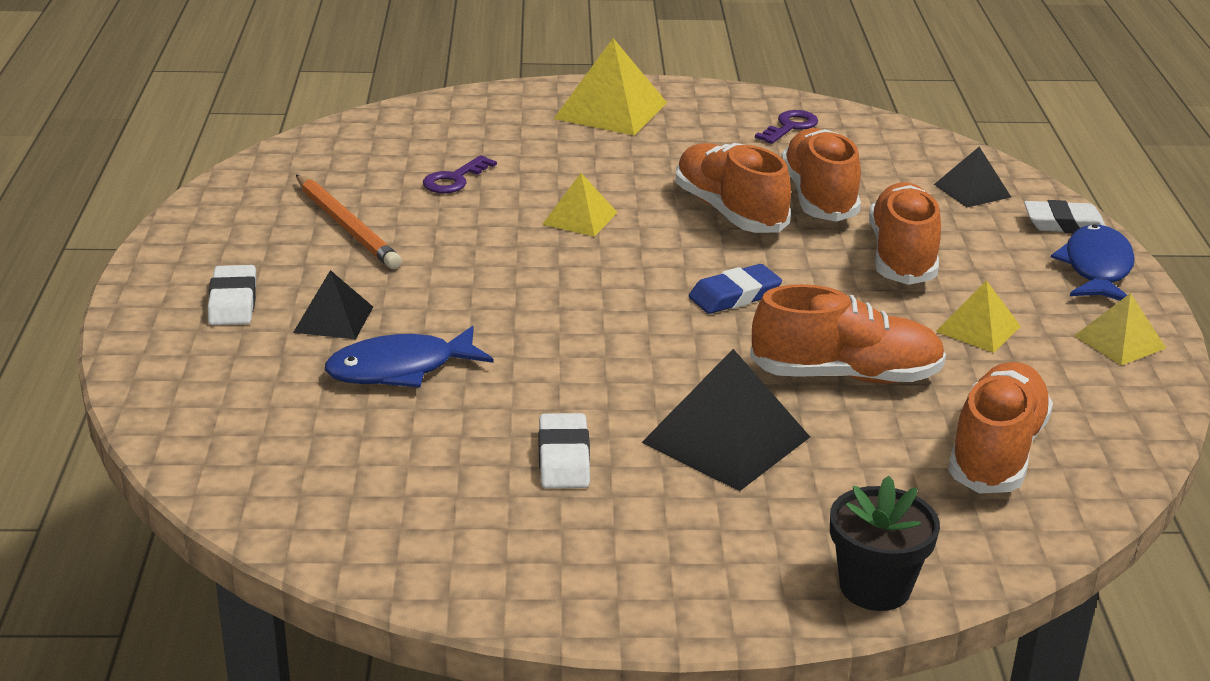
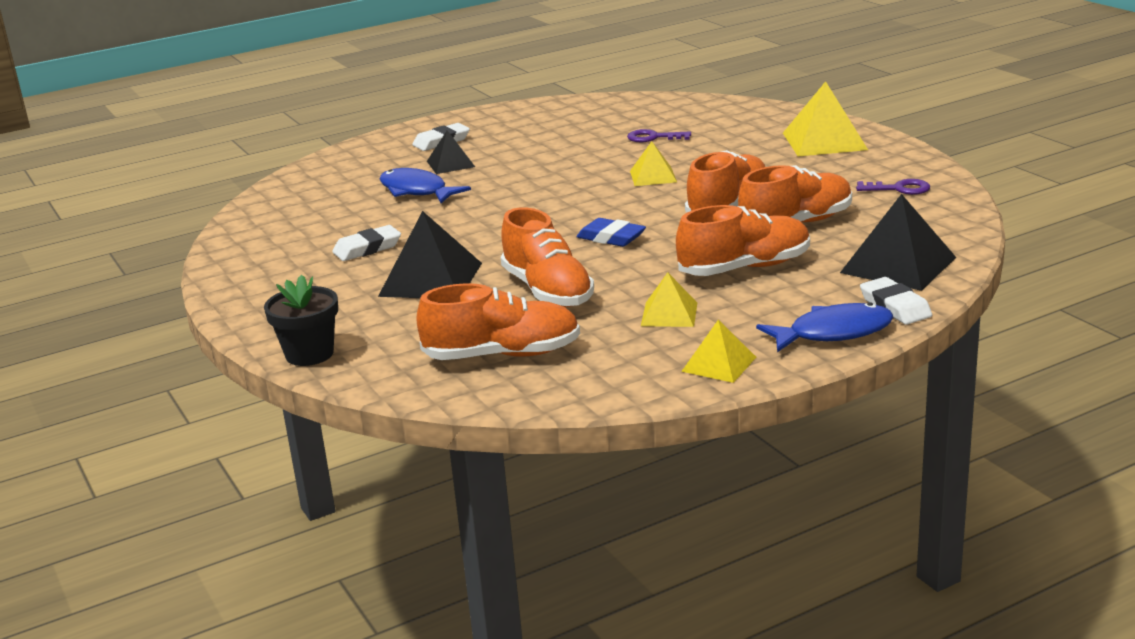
camera: 65 degrees right, 5 degrees down
(346, 226) = (557, 135): orange pencil -> none
(972, 190) = (898, 265): black pyramid -> black pyramid, size x1.72

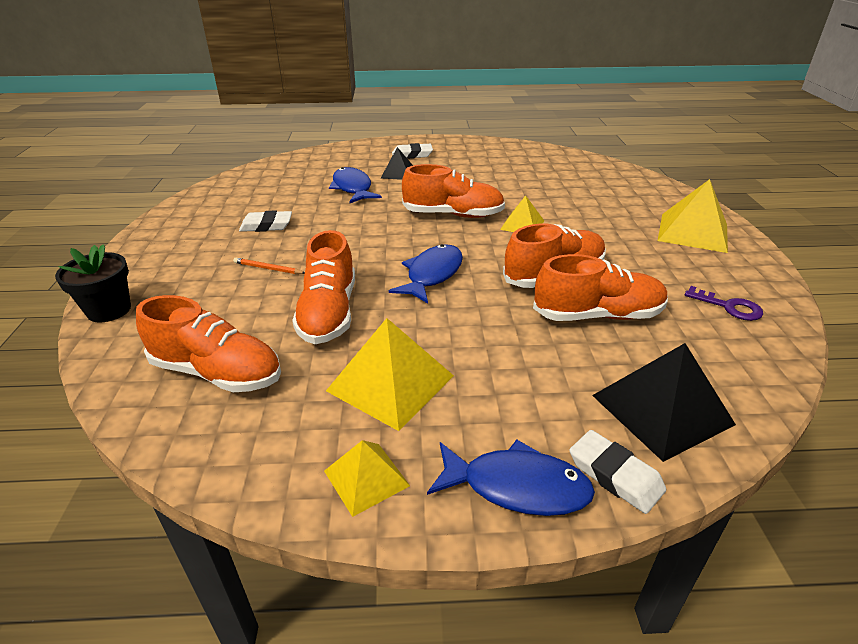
camera: 25 degrees right, 10 degrees up
(431, 279) = (268, 268): black pyramid -> orange pencil
(611, 238) = (432, 274): blue eraser -> blue fish
(653, 137) = (555, 190): purple key -> none
(669, 314) = (390, 383): yellow pyramid -> yellow pyramid, size x1.72
(744, 268) = (507, 351): orange shoe -> orange shoe (453, 215)
(895, 307) = (615, 475): white eraser -> white eraser turned 45 degrees counterclockwise

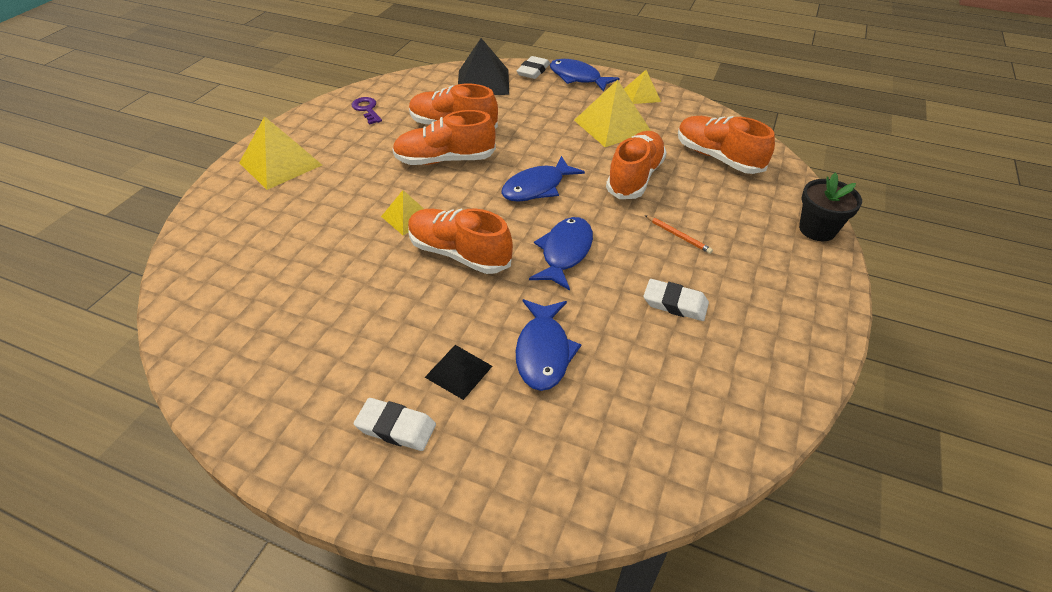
camera: 155 degrees left, 10 degrees up
(369, 234) = (565, 252): none -> blue fish
(615, 475) = (533, 71): white eraser -> white eraser turned 45 degrees clockwise

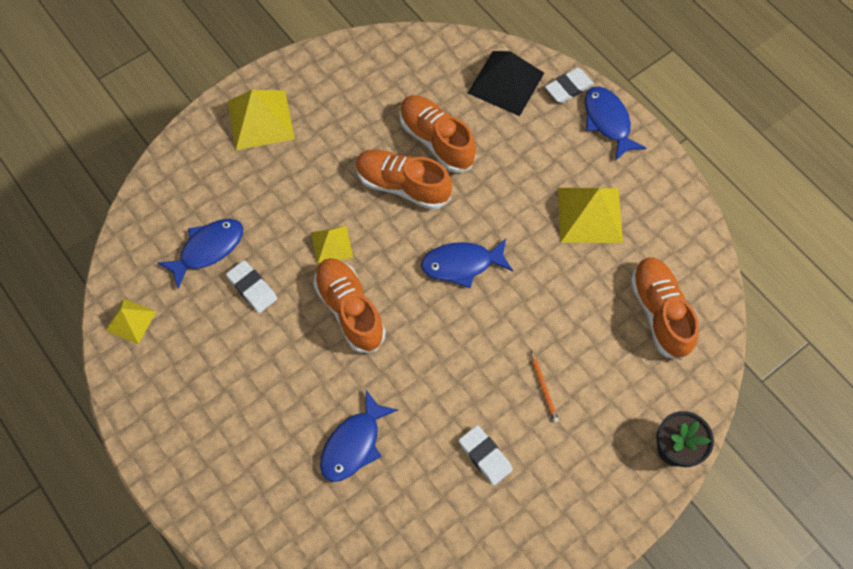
camera: 30 degrees right, 20 degrees up
(367, 109) = (370, 74): purple key -> none
(396, 427) = (218, 450): white eraser -> white eraser (252, 288)
(458, 371) = (284, 427): black pyramid -> none
(565, 252) = (434, 354): blue fish -> blue fish (208, 249)
(635, 177) = (559, 298): orange shoe -> none
(642, 95) = (655, 182): yellow pyramid -> yellow pyramid (131, 321)

